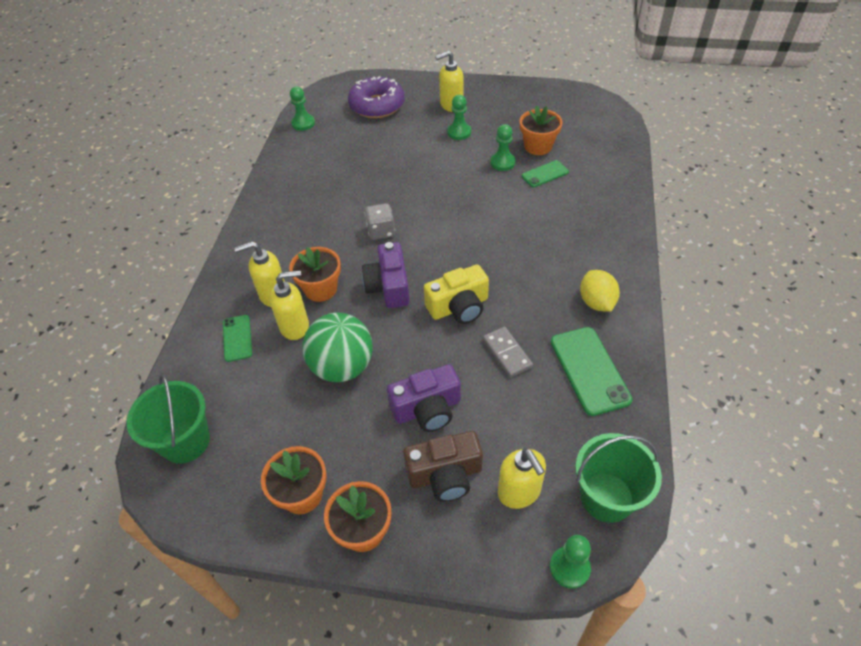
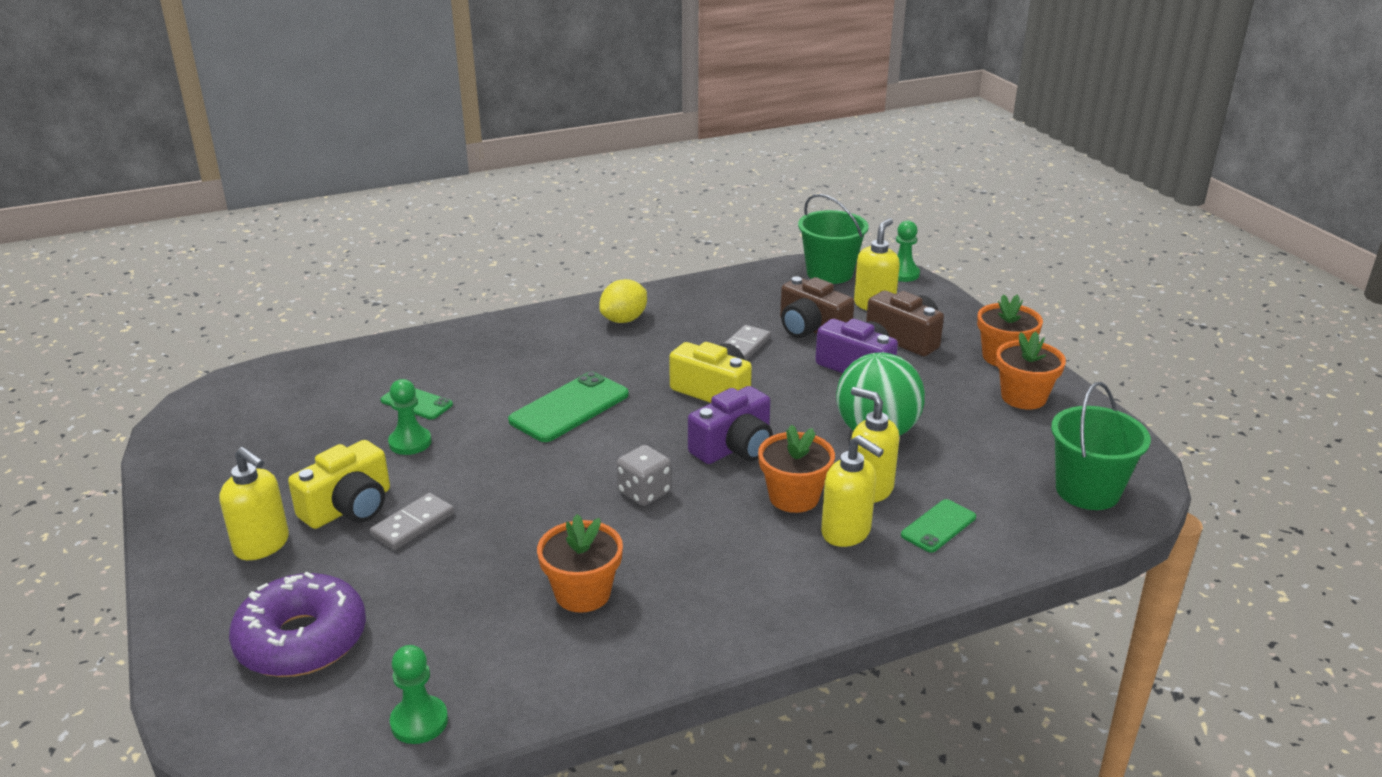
camera: 125 degrees left, 20 degrees down
(427, 148) = (413, 524): none -> grey domino
(459, 132) = (349, 507): green pawn -> yellow camera
(507, 414) = (811, 329): none -> brown camera
(538, 146) = (350, 425): orange flower pot -> orange flower pot (582, 593)
(589, 370) = (715, 305): green phone -> green phone (569, 408)

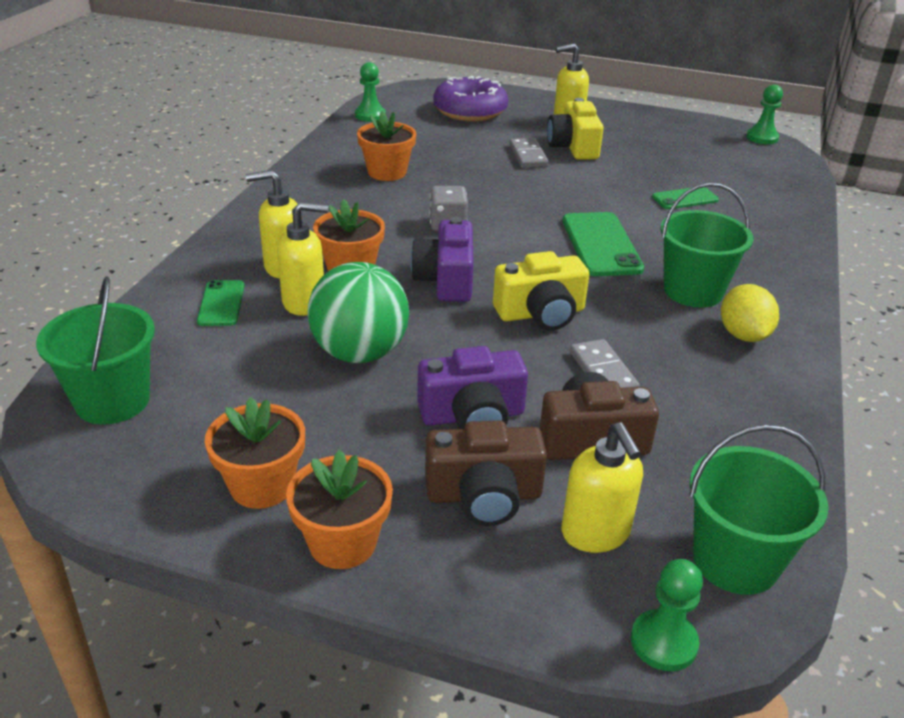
camera: 130 degrees right, 5 degrees up
(410, 442) = (628, 181): green pawn -> green pawn (762, 138)
(590, 351) = (693, 291): none -> green bucket

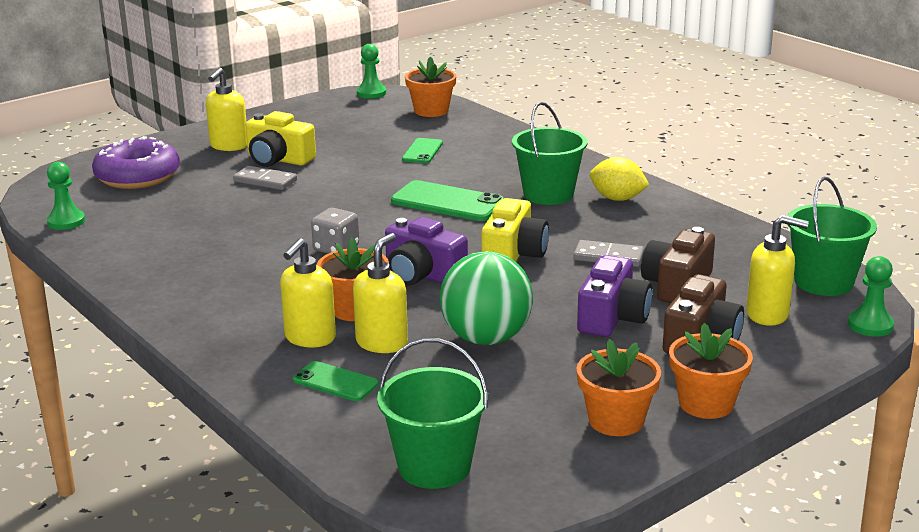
camera: 55 degrees left, 10 degrees down
(387, 172) = (200, 247): orange flower pot -> orange flower pot (431, 111)

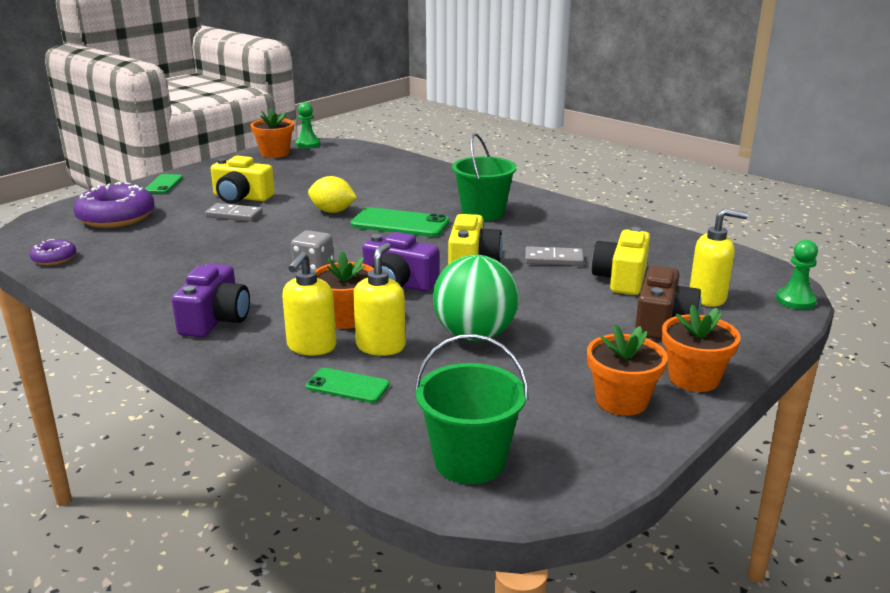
camera: 10 degrees left, 0 degrees up
(66, 222) = (54, 258): green pawn -> purple donut
(229, 146) = (194, 189): yellow soap dispenser -> none
(422, 151) = (365, 185): green phone -> green phone (163, 184)
(431, 111) = (362, 155): orange flower pot -> orange flower pot (275, 153)
(612, 318) = (578, 309): purple camera -> purple camera (215, 319)
(617, 199) = (541, 213): yellow lemon -> yellow lemon (332, 211)
(677, 285) = (621, 278): brown camera -> yellow camera
(823, 282) = (739, 268): green bucket -> none

